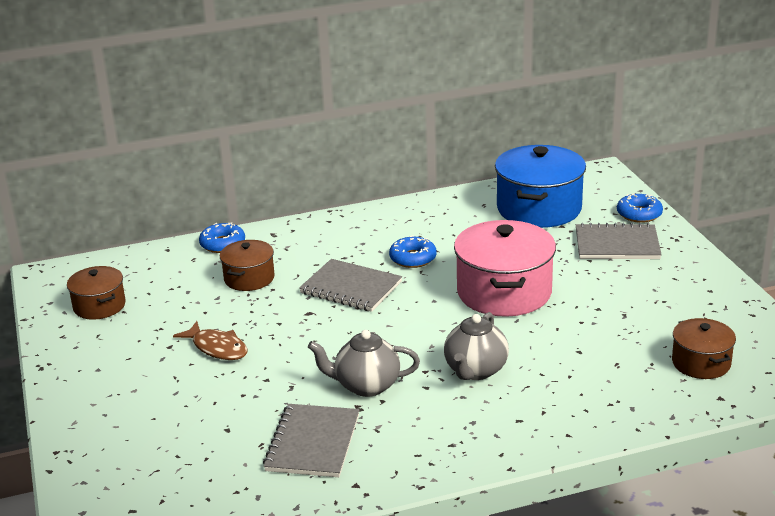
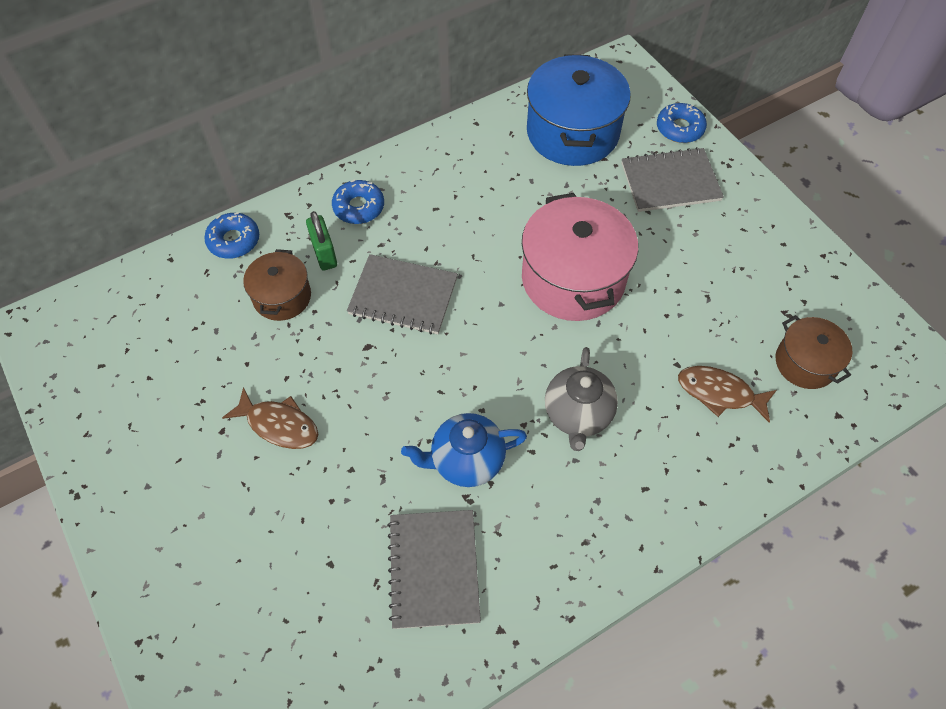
camera: 15 degrees left, 30 degrees up
(99, 306) = (116, 373): brown pot -> none
(294, 258) = (324, 254): none -> green padlock
(366, 386) = (466, 461): grey teapot -> blue teapot
(413, 258) = (458, 235): blue donut -> blue donut (359, 207)
(611, 372) = (720, 393): none -> brown fish

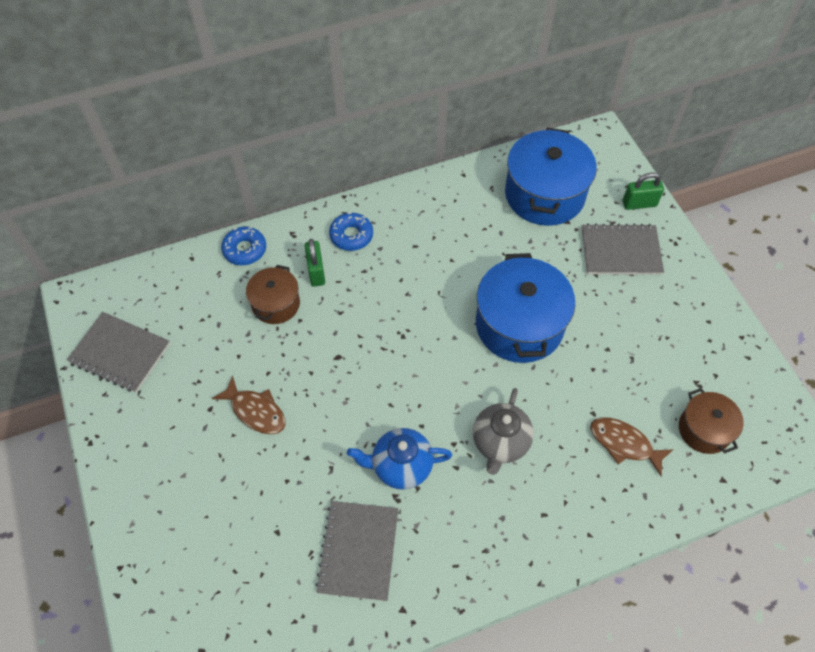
camera: 10 degrees right, 0 degrees up
(403, 296) = (374, 318): grey notebook -> grey notebook (120, 353)
(573, 279) = (519, 325): pink pot -> blue pot
(679, 128) = (639, 204): blue donut -> green padlock

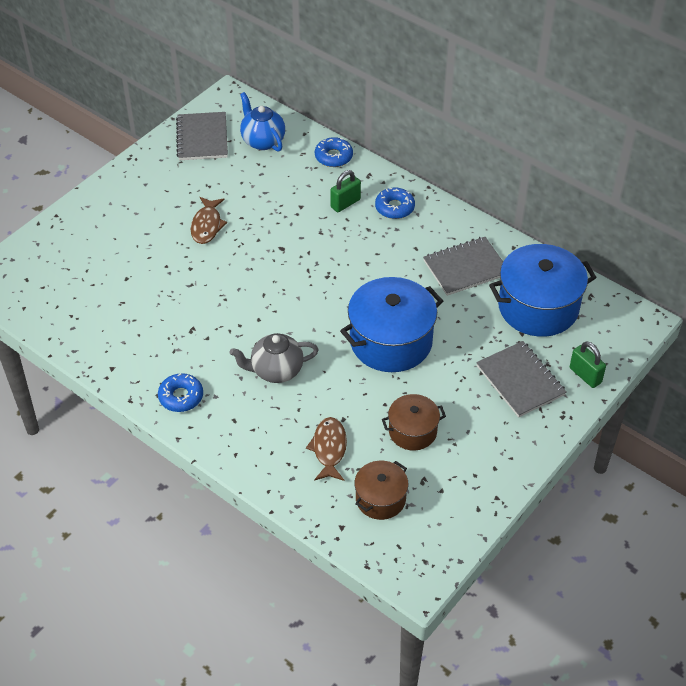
camera: 60 degrees right, 10 degrees down
(276, 304) = (300, 195): brown pot -> brown pot (412, 431)
(358, 551) = (139, 326): grey notebook -> grey notebook (466, 268)
(400, 466) = (217, 321): blue teapot -> blue teapot (262, 141)
(485, 553) = (181, 397): none -> blue donut

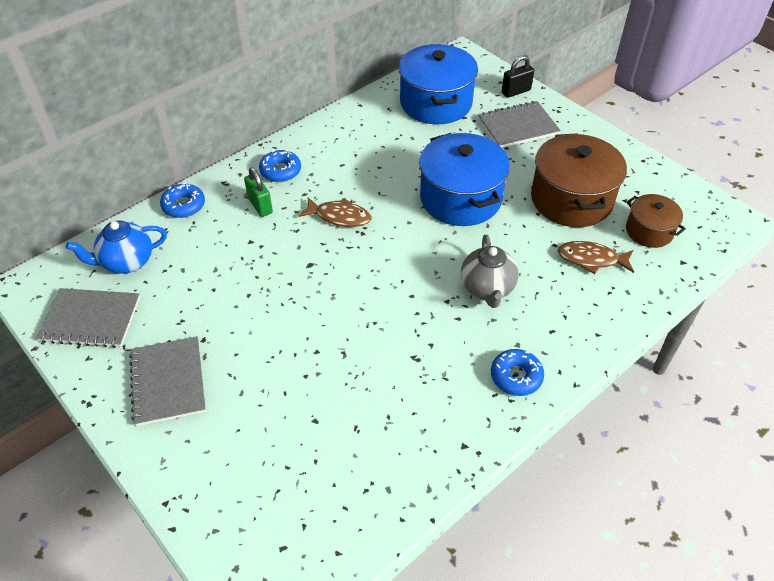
camera: 80 degrees left, 0 degrees up
(207, 225) = (250, 328): brown fish -> brown fish (339, 216)
(412, 431) = (571, 199): brown pot -> brown pot, size x1.80
(466, 268) = (377, 137): grey notebook -> grey notebook (168, 382)
(585, 375) = (516, 91): green padlock -> black padlock

